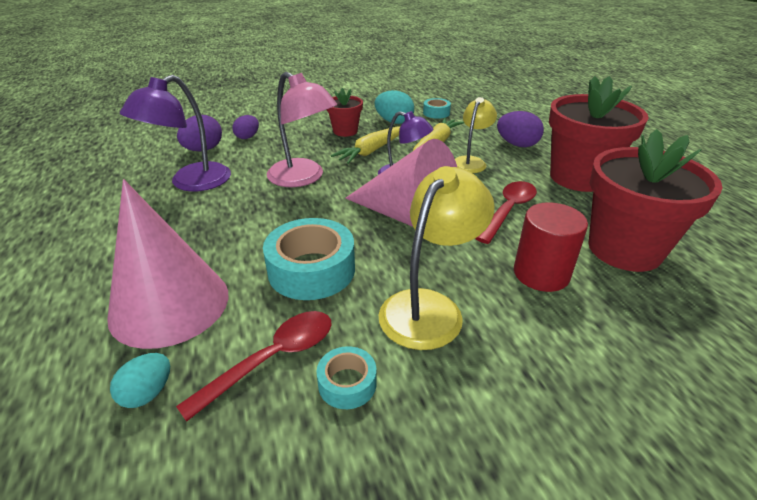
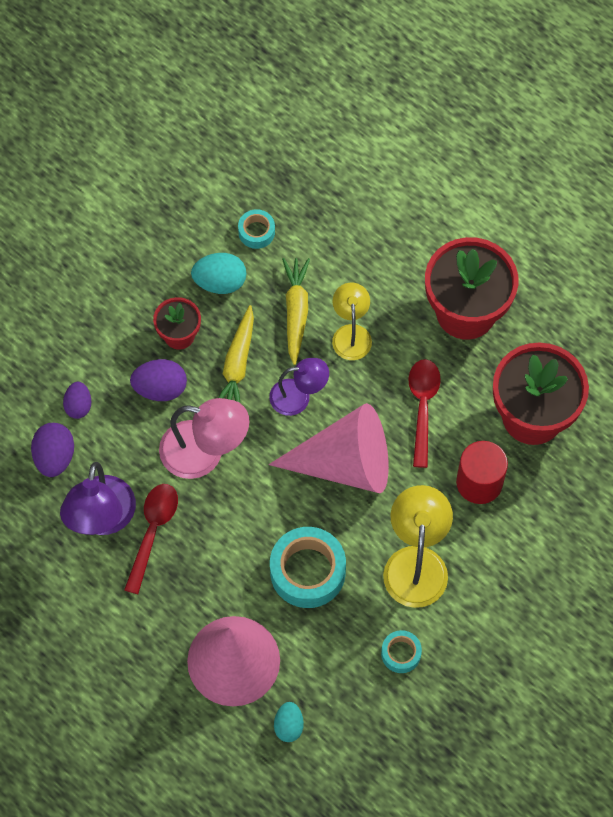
camera: 30 degrees left, 30 degrees up
(272, 359) = (343, 662): red spoon -> red spoon (152, 532)
(517, 145) = (383, 270): purple egg -> purple egg (160, 388)

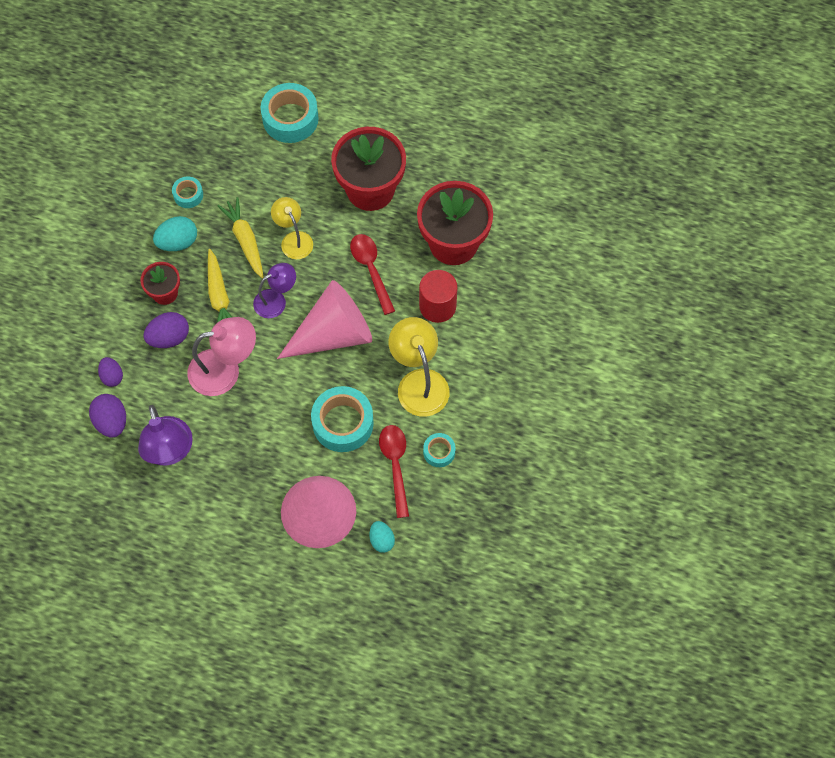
camera: 25 degrees left, 0 degrees up
(152, 532) = (213, 444): red spoon -> red spoon (395, 465)
(413, 190) = (290, 118): none -> turquoise tape

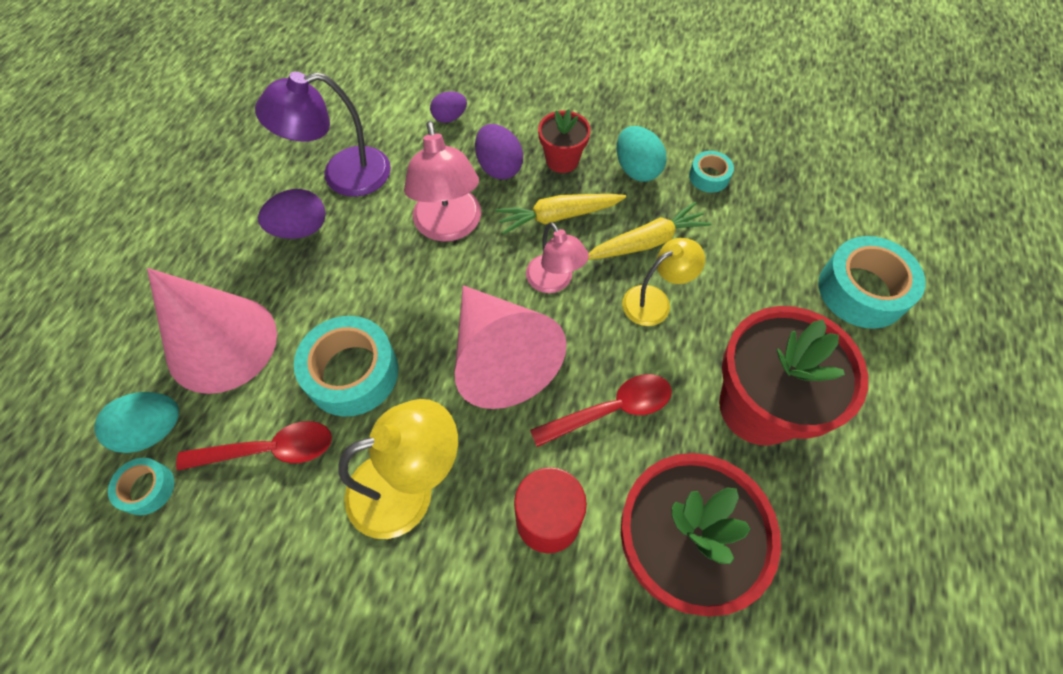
camera: 90 degrees right, 5 degrees down
(111, 421) = (391, 120): purple egg -> purple egg (301, 229)
(276, 300) = (554, 282): purple lamp -> pink lamp
(381, 540) = (153, 430): turquoise egg -> turquoise egg, size x1.50
(439, 452) = (279, 520): turquoise tape -> turquoise tape (147, 488)

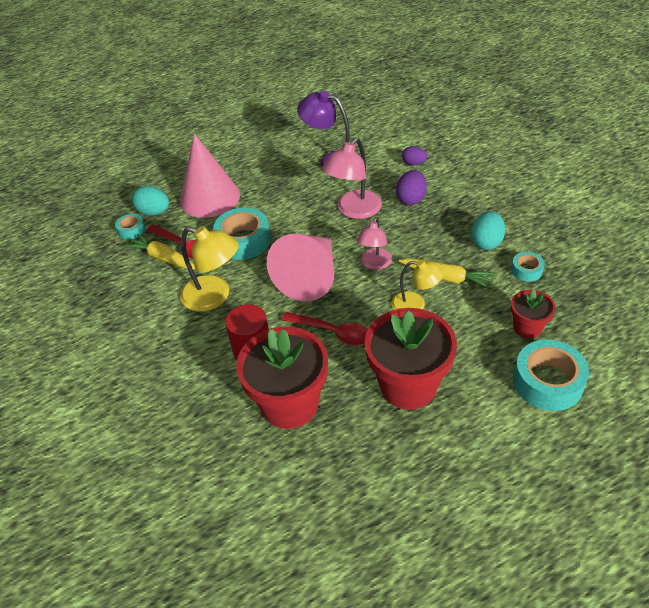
camera: 50 degrees right, 15 degrees down
(301, 229) = (288, 173): purple egg -> none
(558, 216) = (413, 238): yellow carrot -> yellow carrot (163, 258)
(562, 160) = (449, 214): red flower pot -> red flower pot (527, 328)

